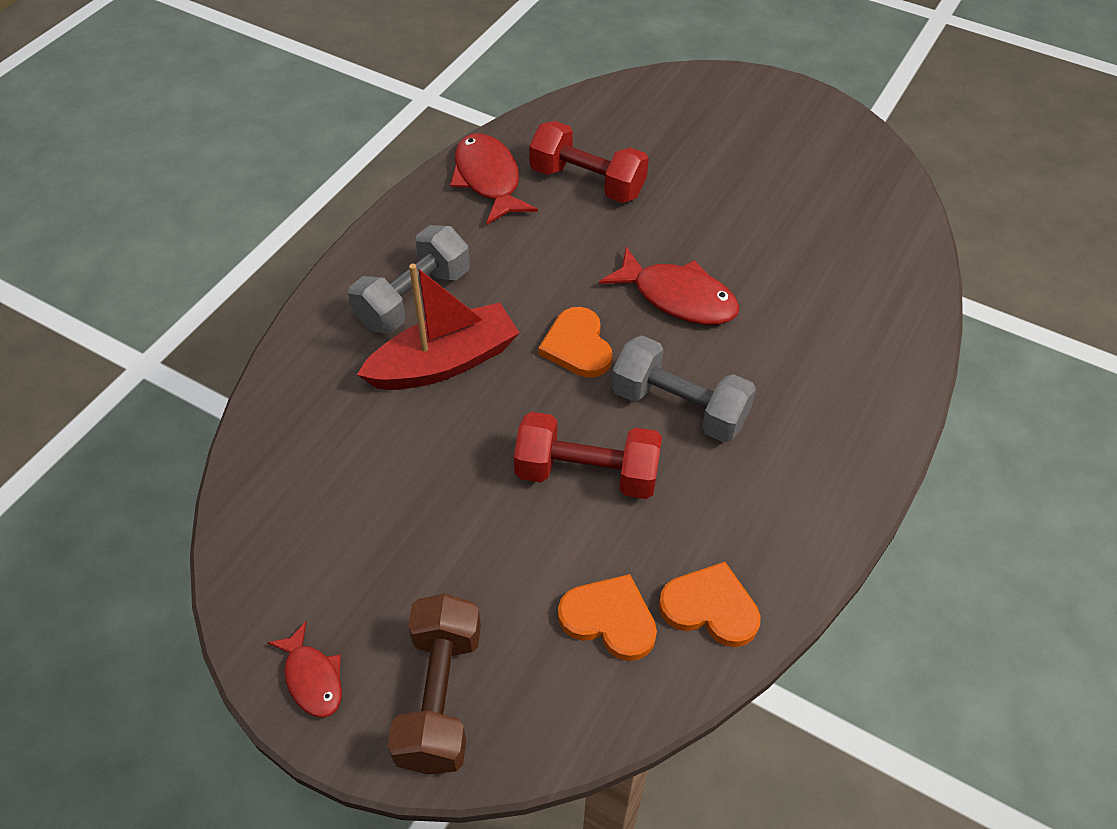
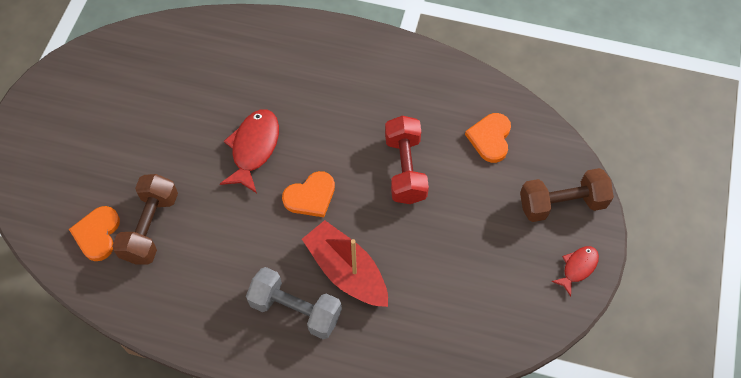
camera: 105 degrees left, 10 degrees up
(488, 179) = (160, 297): red fish -> none
(587, 182) = (150, 227): red dumbbell -> brown dumbbell
(679, 407) = (343, 132): grey dumbbell -> none
(710, 607) = (467, 96): orange heart -> orange heart (97, 234)

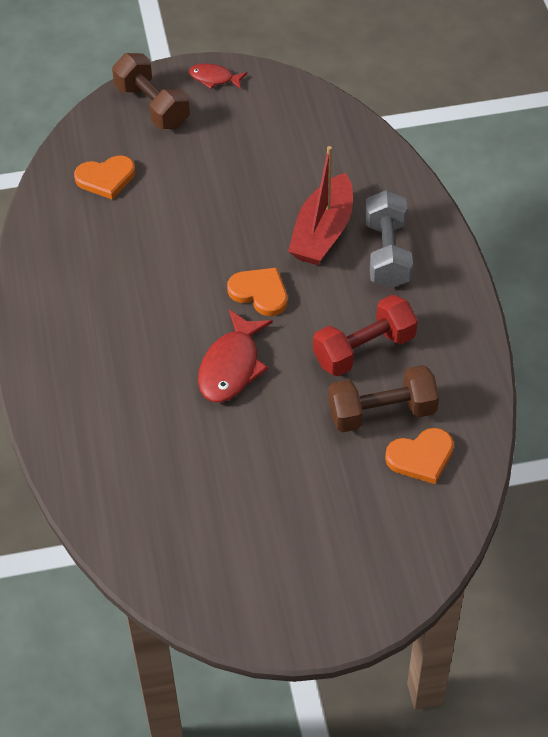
camera: 115 degrees left, 10 degrees down
(254, 148) = (231, 366): red fish -> red fish turned 60 degrees counterclockwise
(405, 169) = (181, 230): red dumbbell -> red dumbbell (364, 349)

